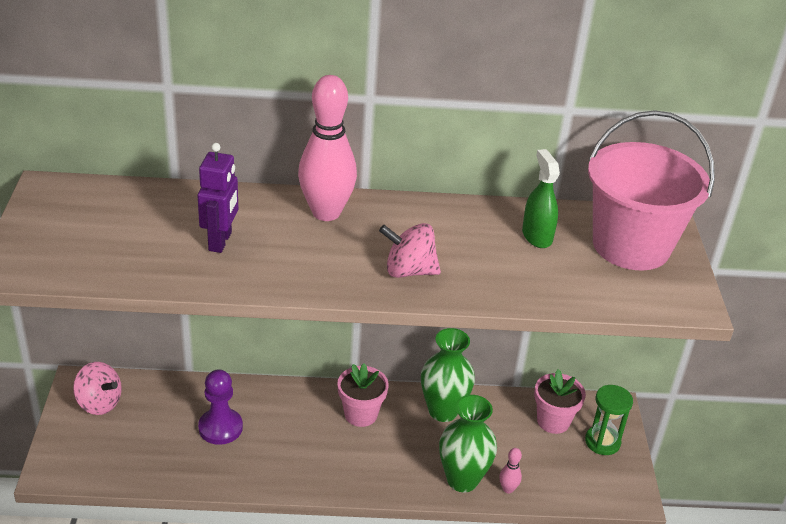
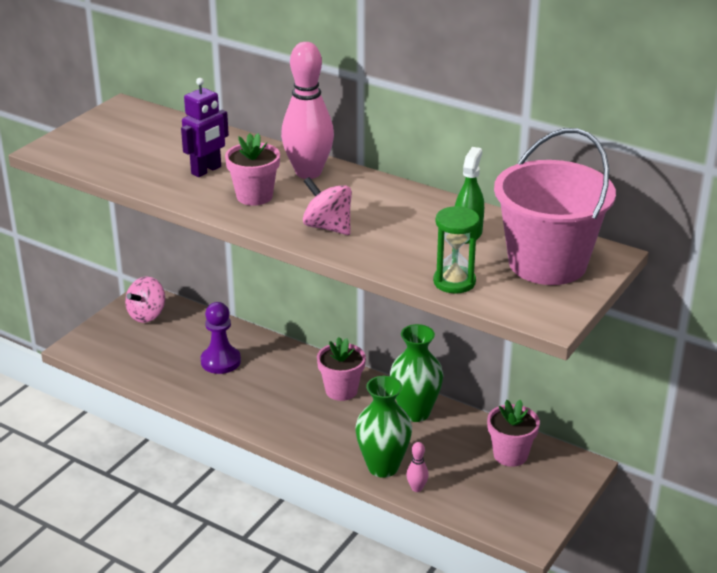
camera: 35 degrees right, 5 degrees down
(99, 403) = (147, 315): pink spinning top -> pink spinning top turned 60 degrees clockwise
(302, 258) = (254, 196): none -> pink flower pot
(602, 442) = (542, 487): green hourglass -> green hourglass (454, 282)

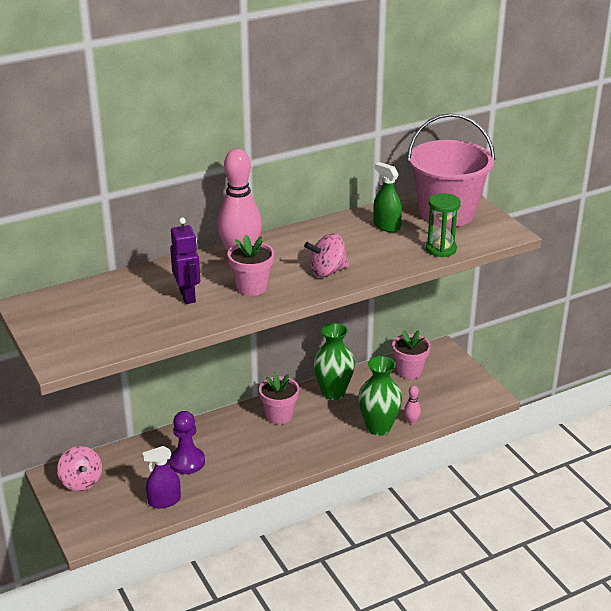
camera: 60 degrees left, 0 degrees up
(155, 370) = (164, 501): none -> purple spray bottle

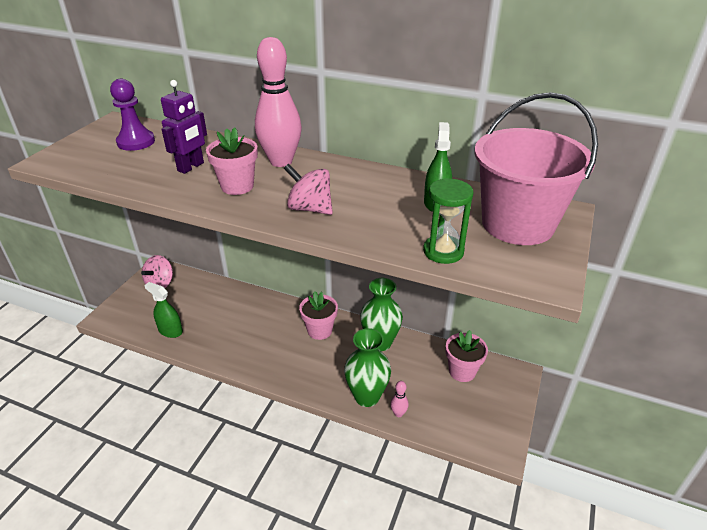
camera: 50 degrees right, 5 degrees up
(164, 501) = (170, 331): purple spray bottle -> green spray bottle
(187, 462) = (222, 316): purple pawn -> purple pawn (136, 142)

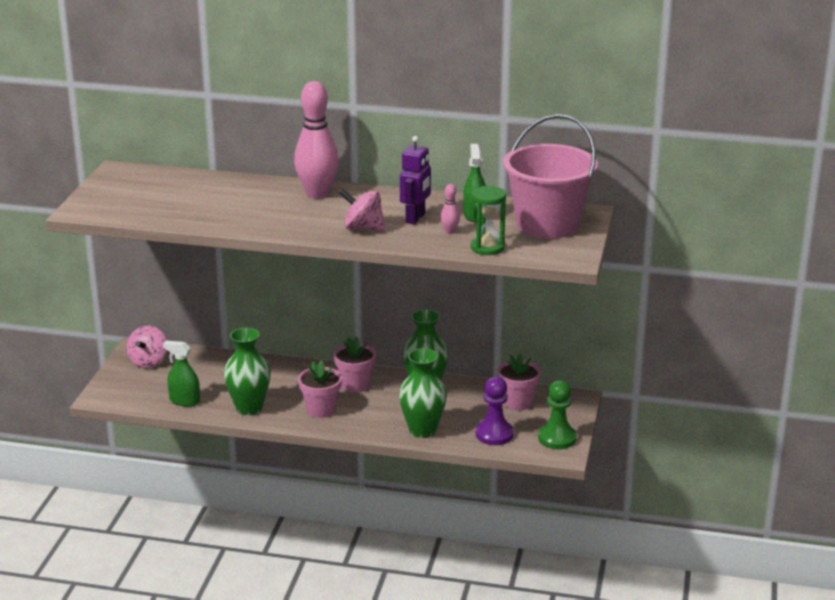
camera: 10 degrees left, 10 degrees down
(136, 142) = (157, 187): purple pawn -> purple pawn (494, 434)
(191, 167) = (231, 205): purple robot -> purple robot (415, 218)
(220, 346) = (249, 408): none -> green vase
(237, 186) = (286, 217): pink flower pot -> pink flower pot (321, 410)
(398, 413) = (458, 439): pink bowling pin -> pink bowling pin (450, 232)
(496, 426) = (557, 438): none -> green pawn

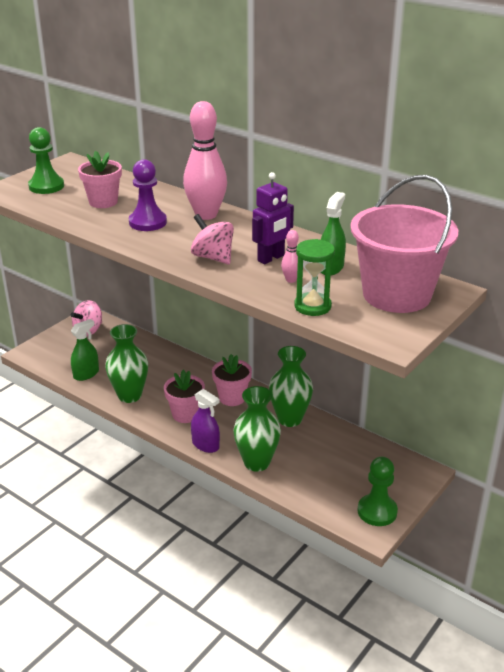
camera: 25 degrees right, 5 degrees up
(124, 198) = (46, 186): none -> green pawn
(184, 401) = (86, 374): green spray bottle -> green spray bottle turned 90 degrees clockwise
(362, 429) = (205, 445): none -> purple spray bottle
(494, 434) = (319, 487): purple pawn -> purple pawn (148, 222)
(517, 402) = (364, 459): pink flower pot -> pink flower pot (103, 202)

